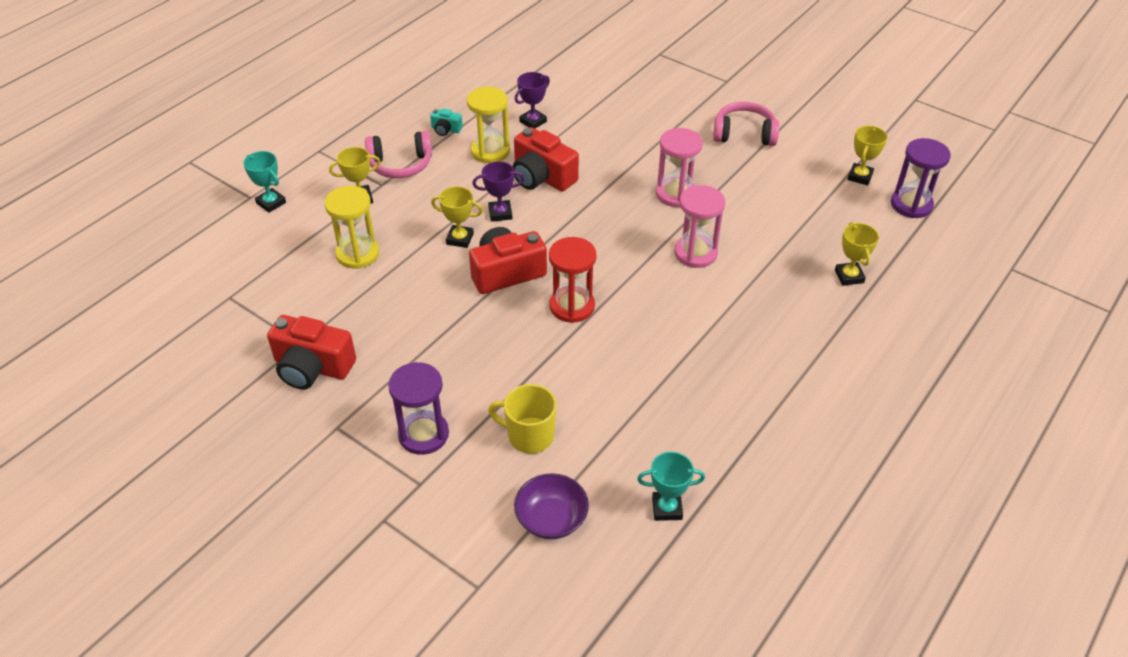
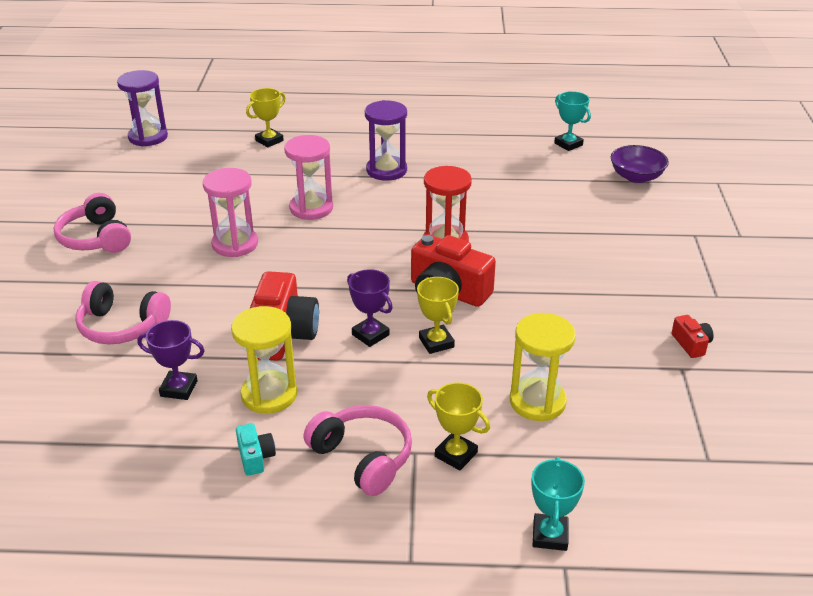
camera: 125 degrees left, 10 degrees down
(312, 367) = (691, 344): red camera -> red camera, size x0.48
(423, 434) = (658, 253): purple hourglass -> purple hourglass (386, 170)
(529, 436) = (591, 209): yellow mug -> none
(619, 118) = (122, 326): none -> pink headphones
(860, 177) = (124, 165): yellow trophy -> none

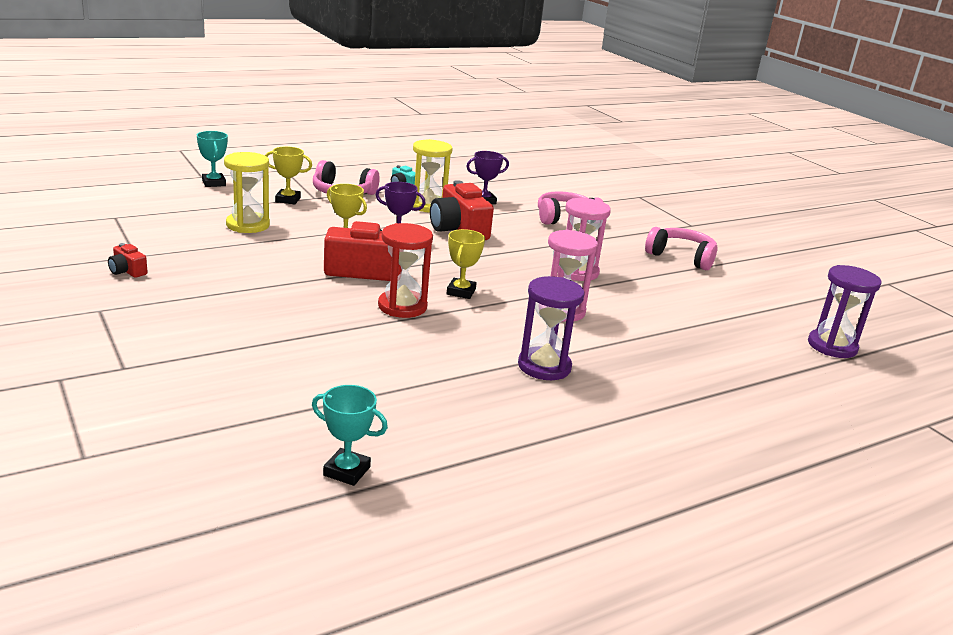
camera: 145 degrees right, 10 degrees down
(269, 140) = (718, 373): yellow trophy -> yellow trophy (461, 292)
(636, 177) = (217, 435): purple bowl -> none

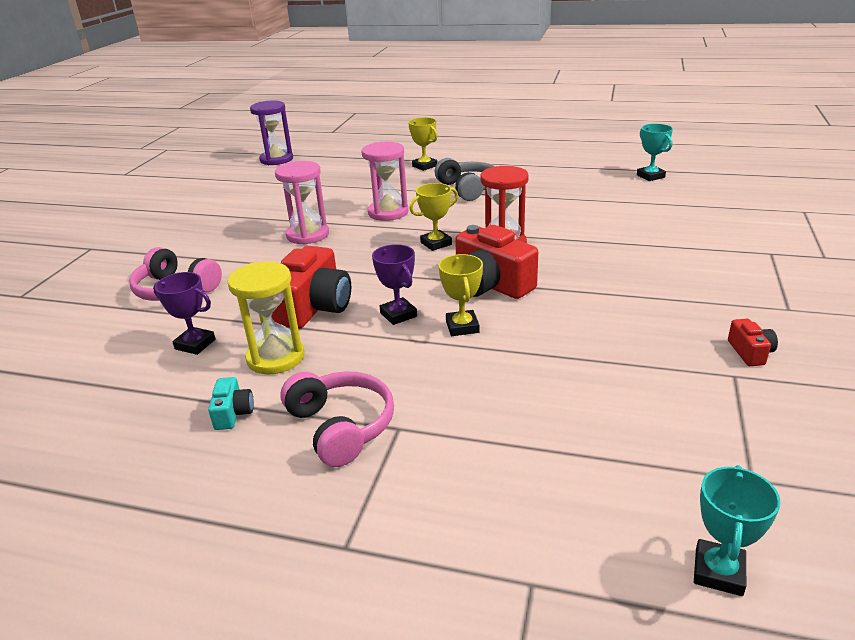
camera: 130 degrees left, 5 degrees up
(214, 183) = (524, 541): turquoise trophy -> turquoise trophy (718, 572)
(248, 225) = (553, 392): yellow hourglass -> none
(288, 200) = (443, 436): yellow trophy -> yellow trophy (424, 166)
(544, 366) = (468, 189): purple hourglass -> grey headphones
(681, 257) = (194, 224): pink headphones -> none

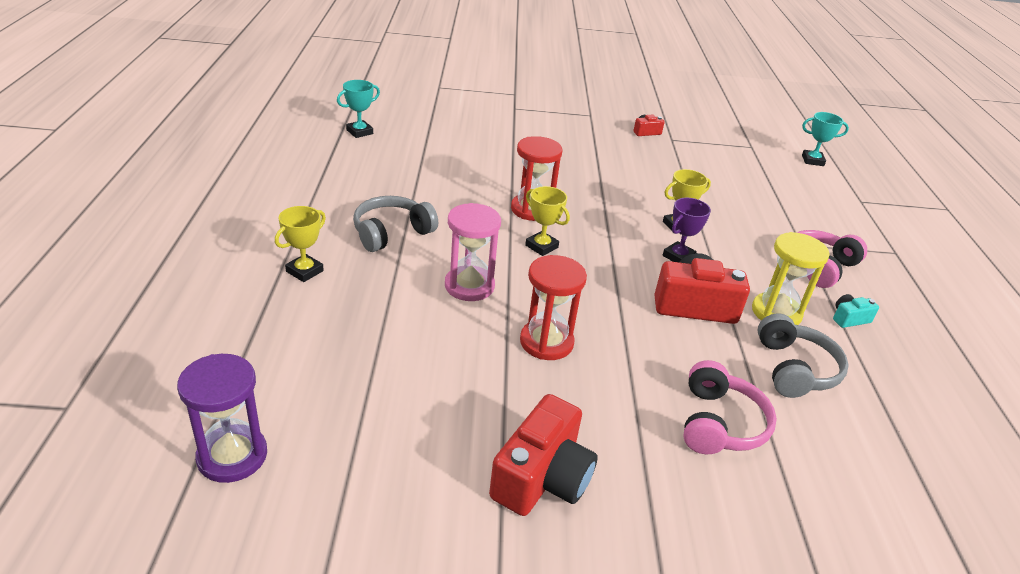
camera: 110 degrees left, 5 degrees up
(195, 344) = (794, 369): purple trophy -> grey headphones
(308, 235) = (546, 342): pink hourglass -> red hourglass
(490, 285) = (609, 215): red camera -> red camera (542, 477)

